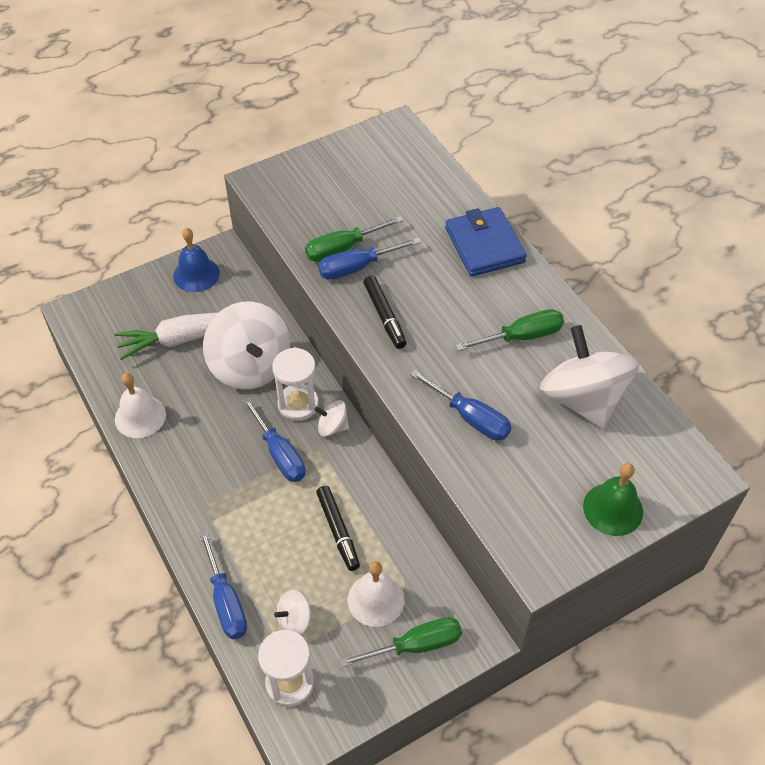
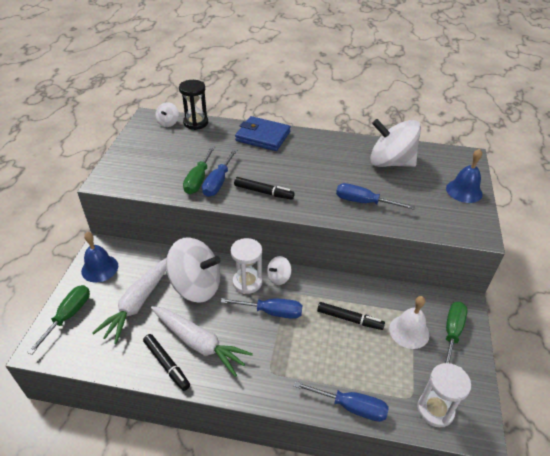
camera: 50 degrees left, 10 degrees down
(140, 416) = (167, 364): white bell -> black marker
(185, 422) = (199, 343): none -> white carrot
(294, 620) = (393, 379): white spinning top -> white spinning top (168, 123)
(436, 171) = (196, 123): none -> black hourglass
(470, 417) = (363, 202): blue screwdriver -> blue screwdriver turned 150 degrees counterclockwise
(521, 336) = (332, 158): green screwdriver -> green screwdriver (68, 316)
(613, 509) = (464, 191): green bell -> blue bell

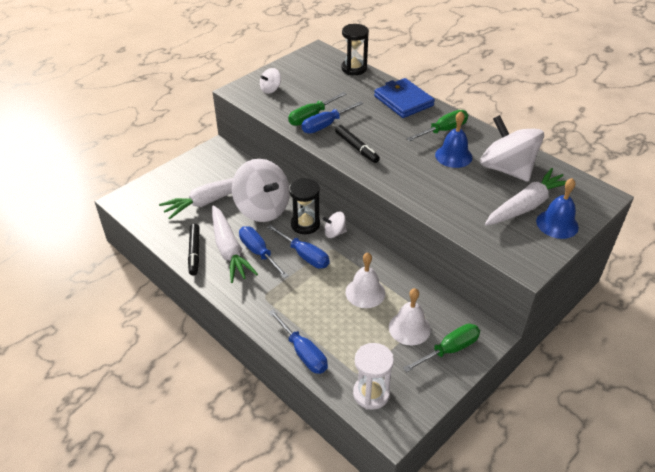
camera: 35 degrees right, 0 degrees up
(68, 316) = (156, 187): green screwdriver -> green screwdriver (443, 130)
(99, 268) = (203, 163): blue bell -> blue bell (453, 156)
(168, 123) = (330, 61): white spinning top -> white spinning top (270, 89)
(247, 282) = (305, 224): white hourglass -> black hourglass
(349, 319) = (365, 292): black marker -> white bell
(363, 202) = (440, 192): blue screwdriver -> blue screwdriver (259, 253)
(431, 186) = (526, 206): none -> white carrot

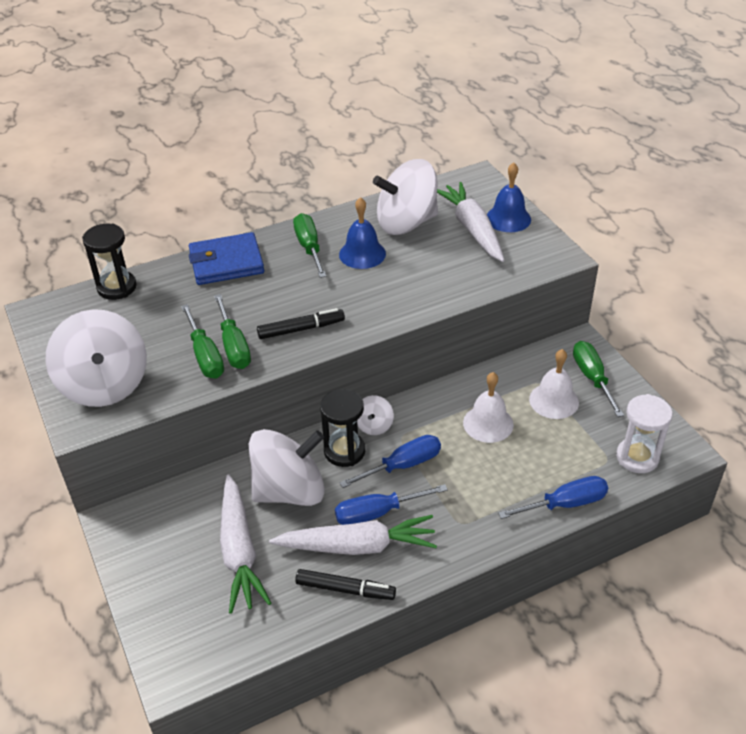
camera: 70 degrees left, 0 degrees up
(270, 89) = (105, 384): white spinning top -> white spinning top, size x2.22
(326, 125) = (234, 346): blue screwdriver -> green screwdriver

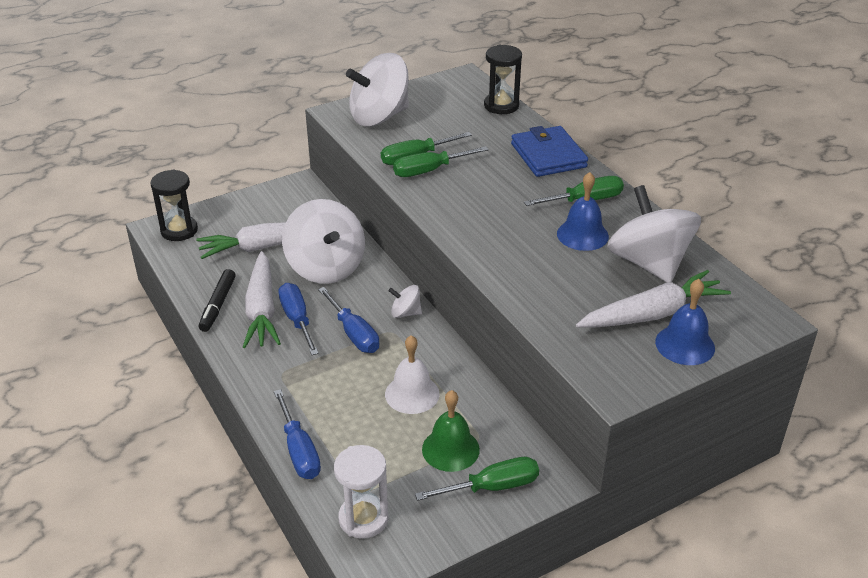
camera: 85 degrees right, 5 degrees down
(301, 329) = (456, 204): black marker -> none
(344, 451) = (372, 296): black hourglass -> black hourglass (179, 230)
(554, 400) = (450, 449): white bell -> green bell

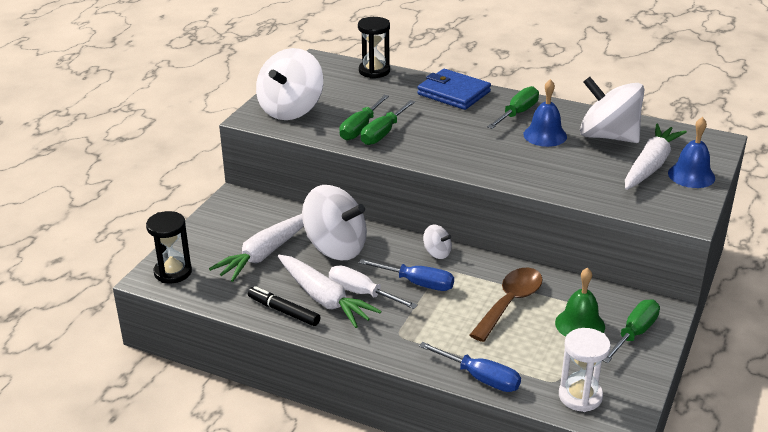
camera: 35 degrees left, 5 degrees down
(218, 305) = (283, 311): black marker -> black marker turned 150 degrees clockwise
(297, 320) = (362, 293): blue screwdriver -> white screwdriver
(405, 313) = (437, 253): white spinning top -> white spinning top turned 120 degrees counterclockwise
(412, 394) = (510, 303): white bell -> brown spoon

